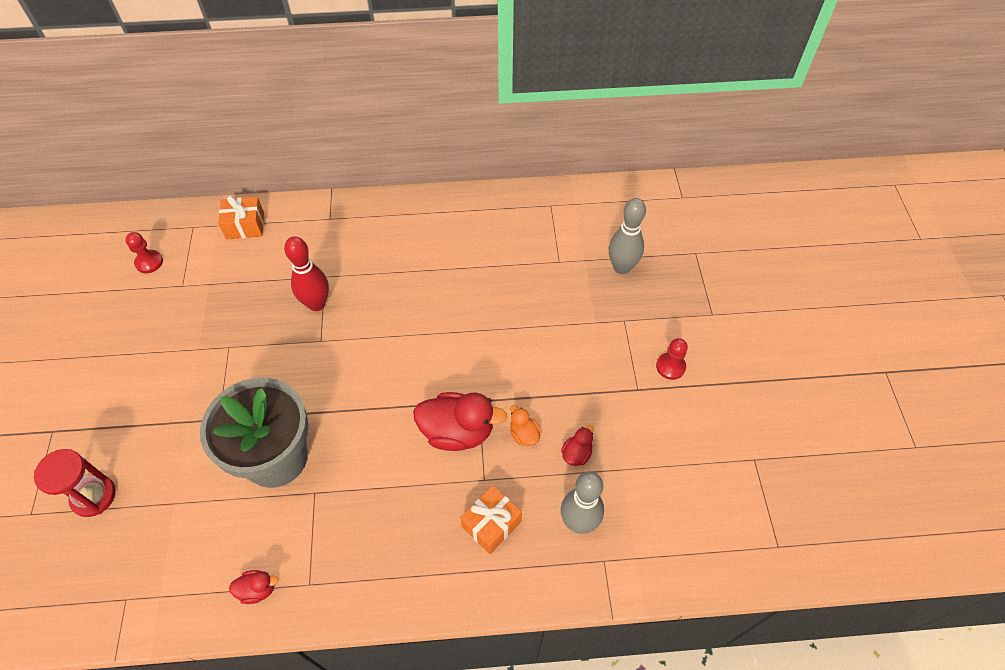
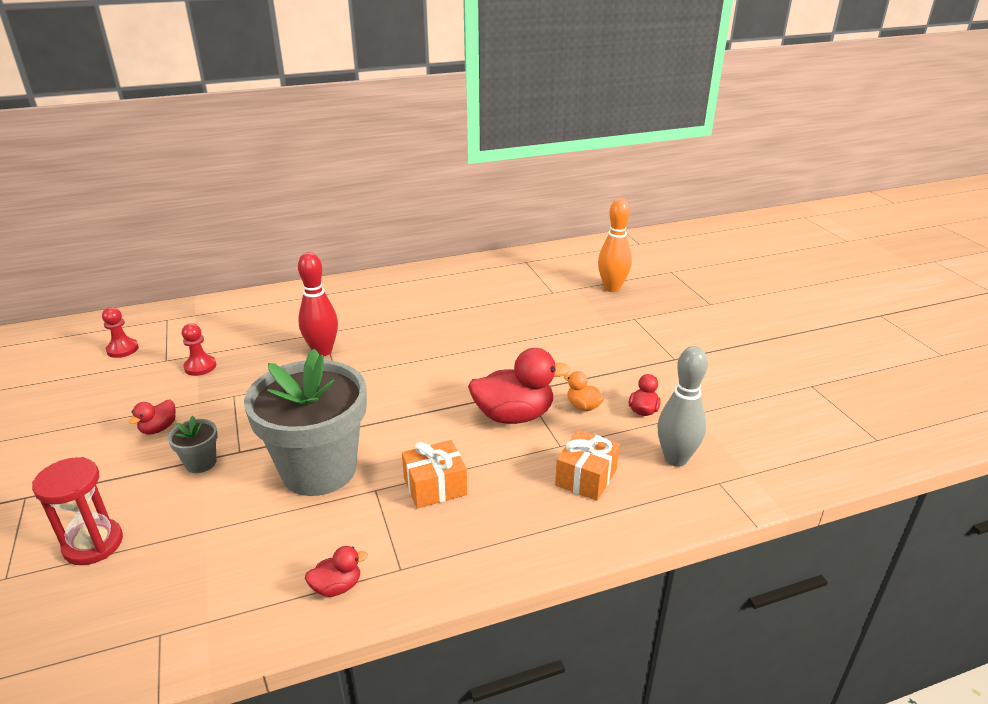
camera: 15 degrees left, 25 degrees down
(161, 375) = (159, 428): none -> red duck
(186, 425) = (200, 463): none -> grey flower pot
(245, 226) = (225, 311): orange gift -> orange gift (435, 486)
(621, 267) = (612, 288): grey bowling pin -> orange bowling pin
(670, 366) = (695, 340): red pawn -> red pawn (200, 367)

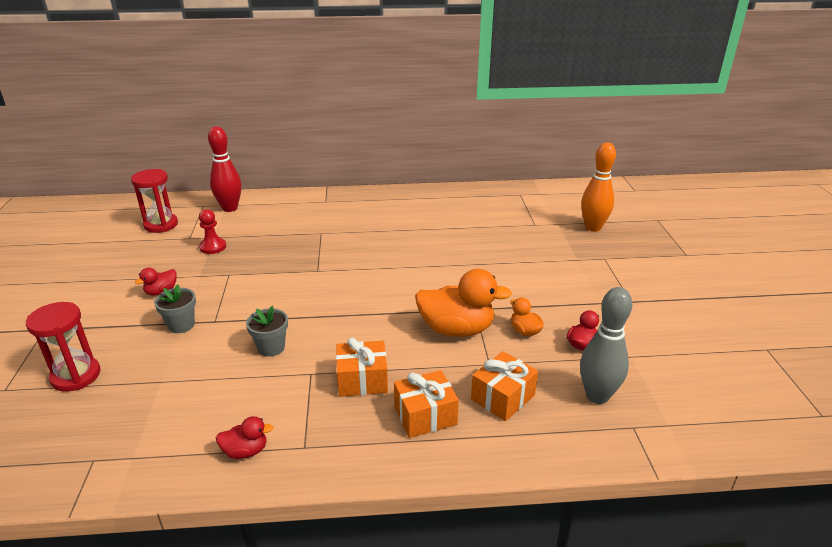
camera: 15 degrees right, 0 degrees up
(122, 349) = (161, 225): red pawn -> red hourglass
(319, 470) = (271, 347): grey flower pot -> grey flower pot, size x0.41
(322, 351) = (314, 248): red bowling pin -> red bowling pin (230, 208)
(514, 416) = (457, 329): red duck -> orange duck
(515, 511) = (425, 415): none -> orange gift

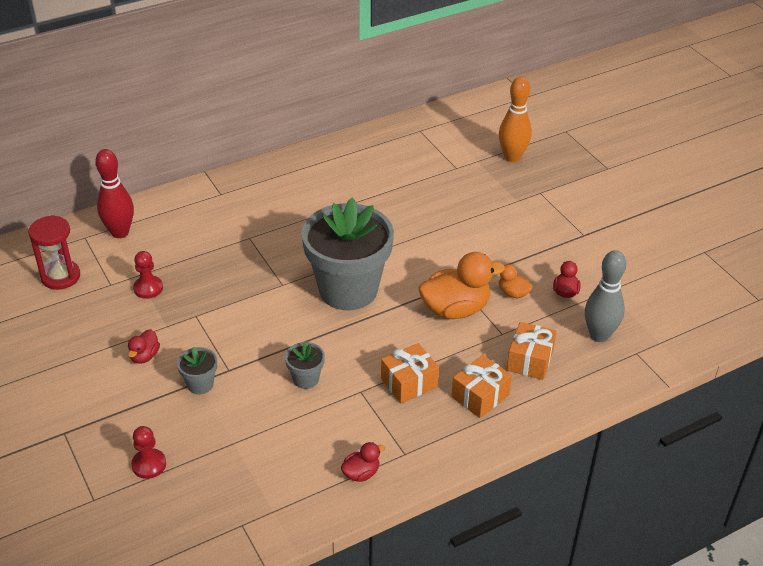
camera: 25 degrees left, 10 degrees up
(76, 376) = (149, 465): red hourglass -> red pawn
(369, 288) = (348, 290): none -> grey flower pot

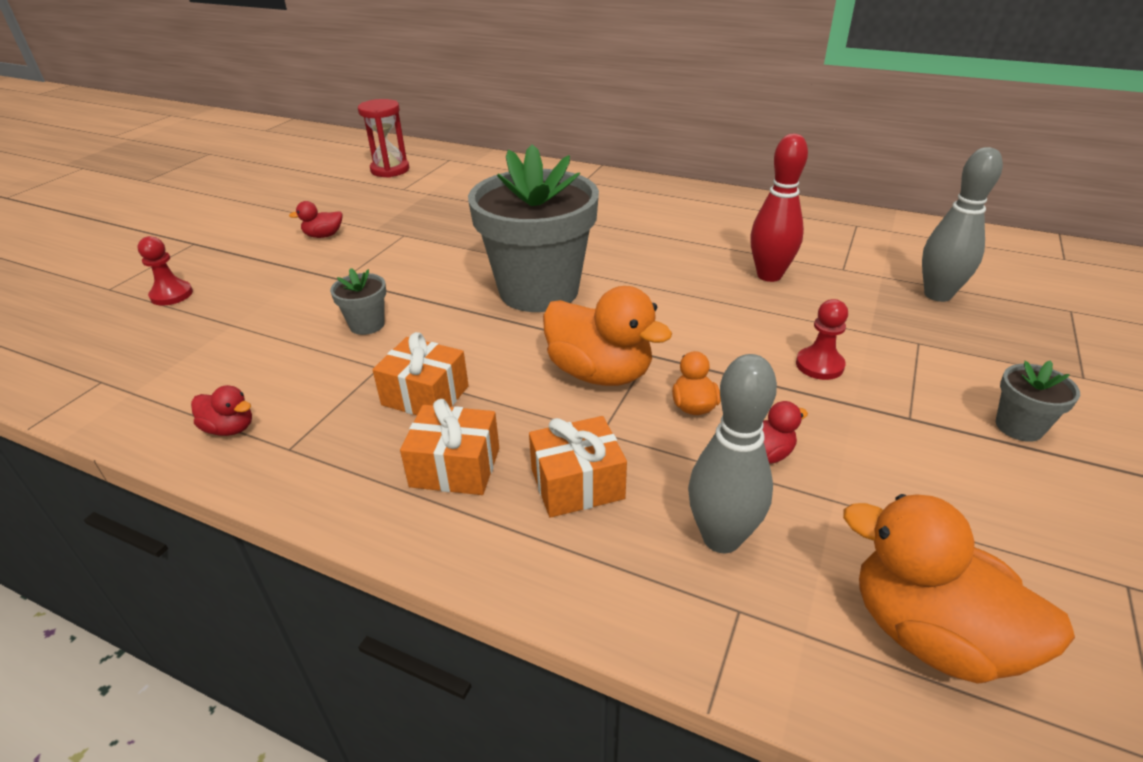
camera: 55 degrees right, 5 degrees down
(120, 232) = (472, 167): red bowling pin -> red bowling pin (769, 275)
(148, 288) = (416, 203): red pawn -> red pawn (819, 365)
(200, 384) = (307, 274): grey flower pot -> grey flower pot (1019, 427)
(512, 157) = (937, 295): orange bowling pin -> grey bowling pin
(684, 312) = (930, 634): none -> orange duck

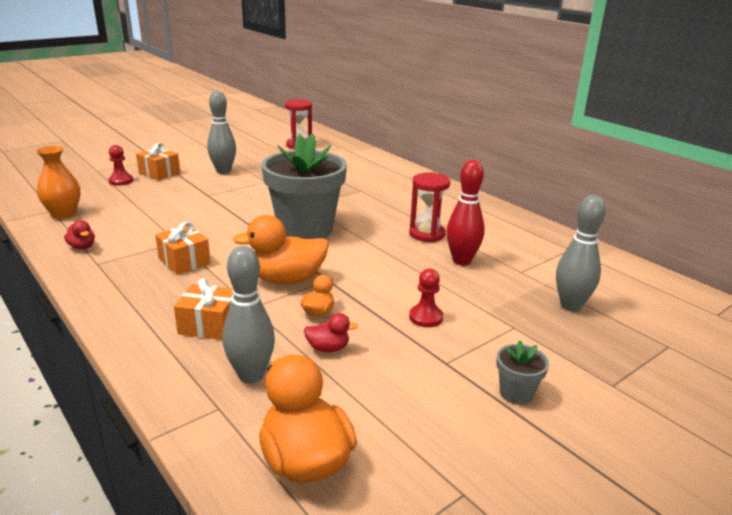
camera: 25 degrees right, 10 degrees down
(131, 381) = (64, 214): none -> orange vase
(323, 236) = (223, 171): red duck -> grey bowling pin
(367, 325) = (195, 220): grey flower pot -> none
(455, 467) = (160, 297): orange gift -> orange gift (159, 173)
(600, 373) = (287, 279): orange duck -> orange duck turned 105 degrees clockwise
(691, 252) = (426, 234): none -> red hourglass

